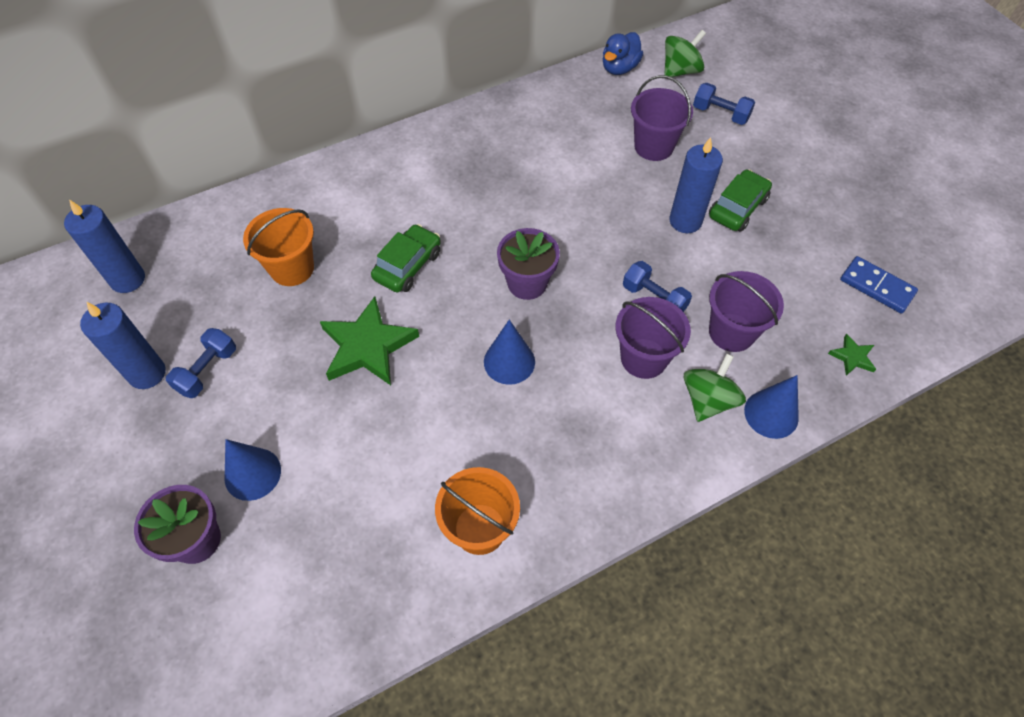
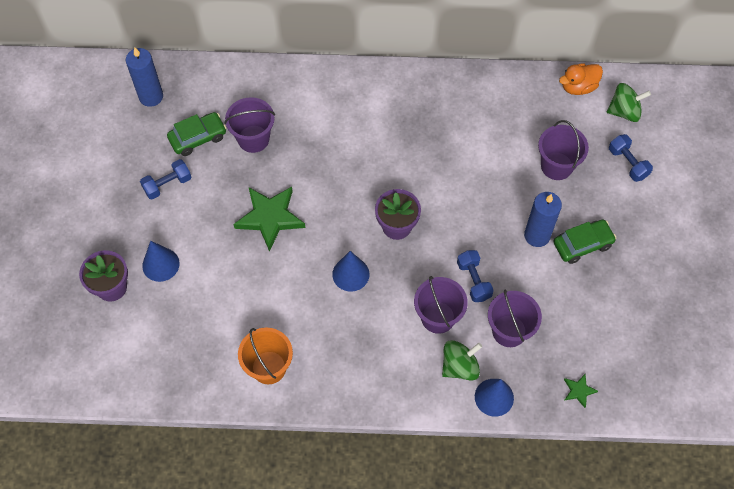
camera: 30 degrees right, 5 degrees up
(147, 373) = (133, 168): blue candle -> none
(292, 268) = (253, 139): orange bucket -> purple bucket
(408, 265) = (327, 174): green car -> green car (198, 138)
(619, 68) = (578, 87): blue duck -> orange duck
(877, 286) = (637, 353): blue domino -> none

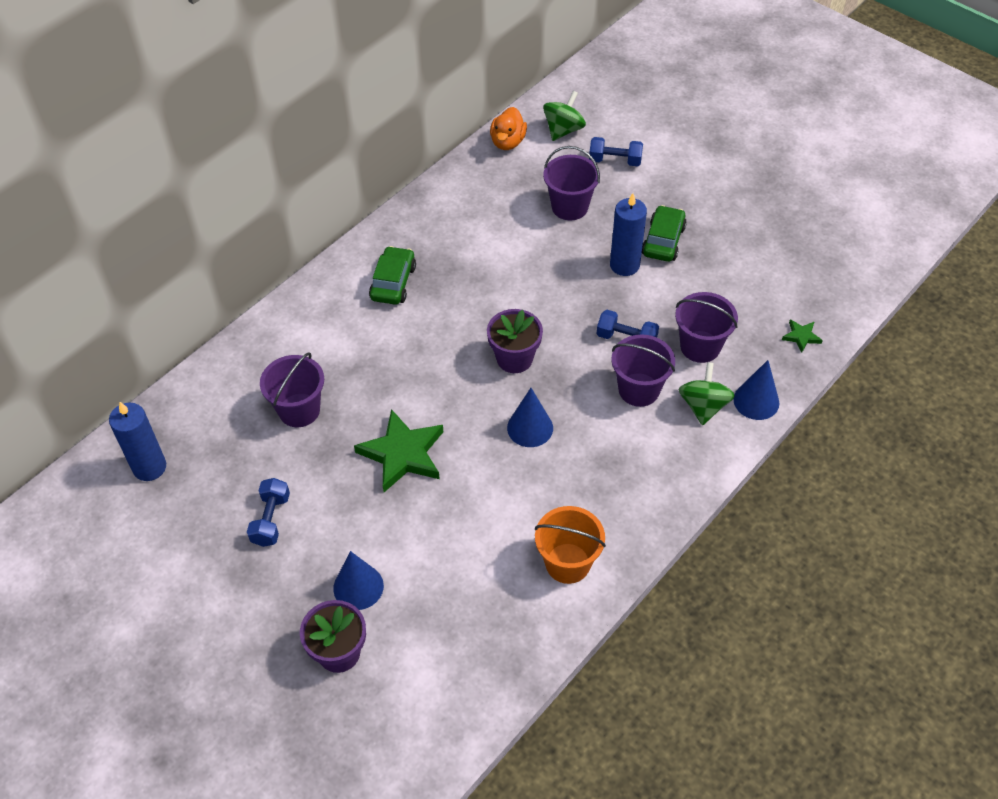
camera: 50 degrees left, 10 degrees down
(198, 138) = (245, 457): green car -> green car (393, 282)

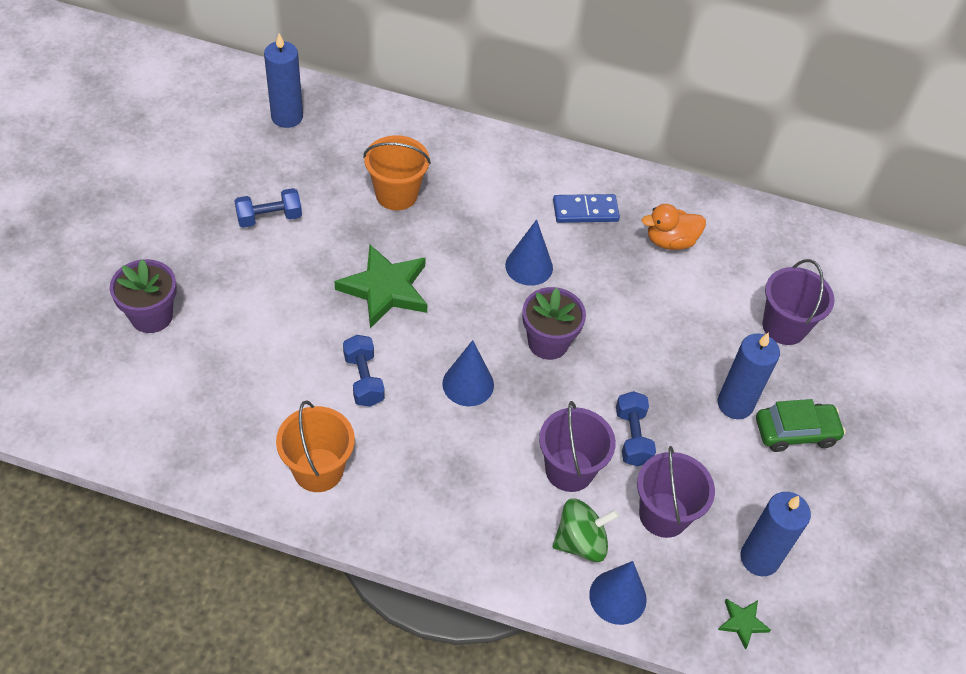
camera: 60 degrees right, 0 degrees up
(299, 410) = (396, 194): purple bucket -> orange bucket
(358, 587) = (224, 306): blue cone -> blue cone (529, 266)
(393, 282) = (585, 211): green car -> blue domino
(508, 142) = (836, 242): orange duck -> orange duck (670, 241)
(563, 130) = (892, 286): green spinning top -> none
(615, 161) = (882, 348): blue dumbbell -> blue dumbbell (363, 379)
(756, 306) = (759, 558): none -> blue candle

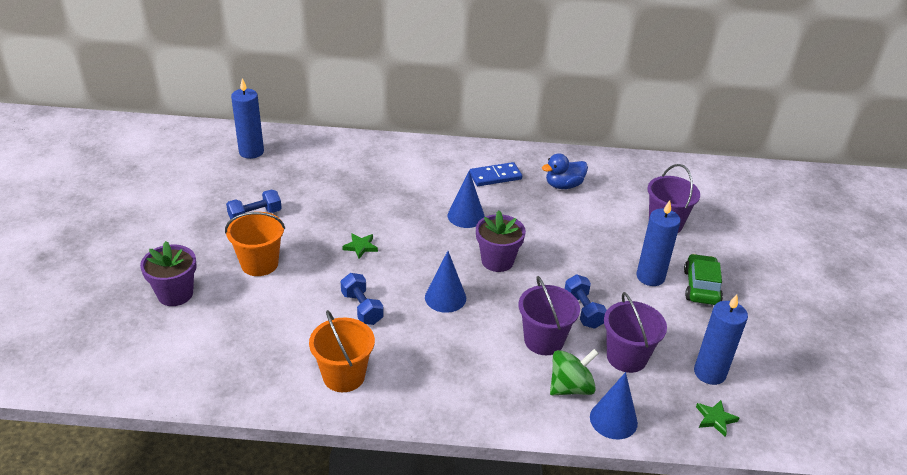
camera: 10 degrees left, 15 degrees down
(385, 289) = (360, 247): green star -> green star, size x0.46
(396, 194) = (350, 187): orange bucket -> orange bucket (259, 264)
(670, 241) = (563, 185): orange duck -> blue duck
(795, 432) = (701, 287): green car -> green car turned 60 degrees counterclockwise

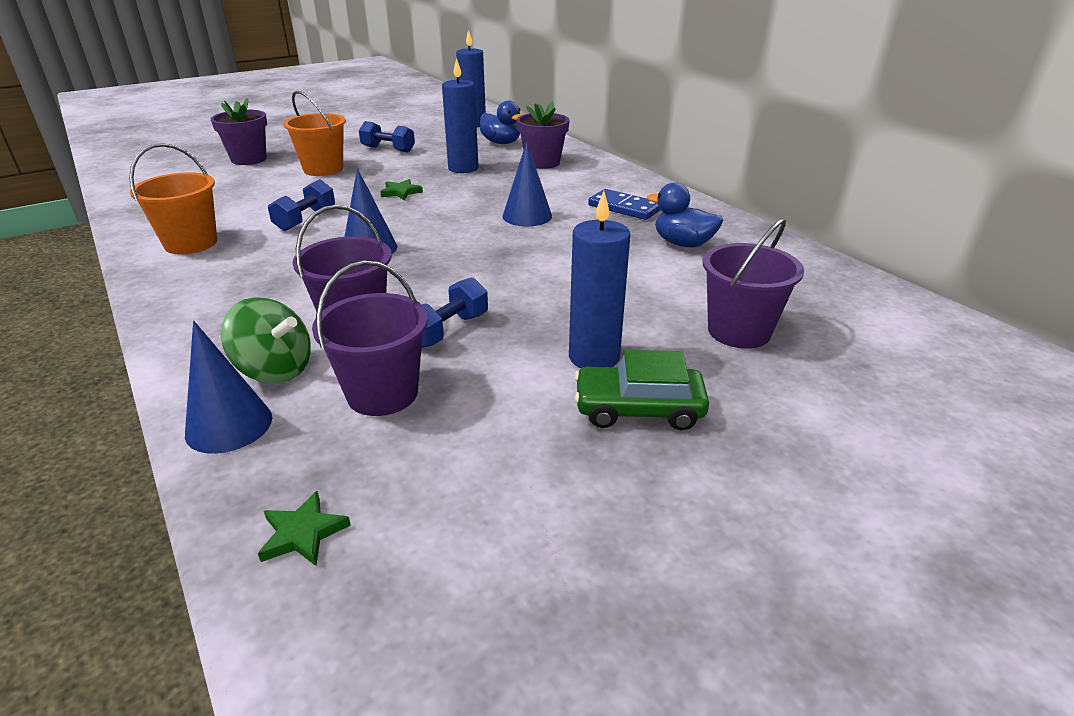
camera: 55 degrees right, 5 degrees down
(315, 161) = (501, 143): none -> blue duck
(497, 261) = (472, 253): purple flower pot -> purple flower pot (542, 163)
(701, 287) = (638, 409): green car -> green car turned 150 degrees counterclockwise
(709, 373) = (423, 487): blue candle -> blue candle (463, 168)

